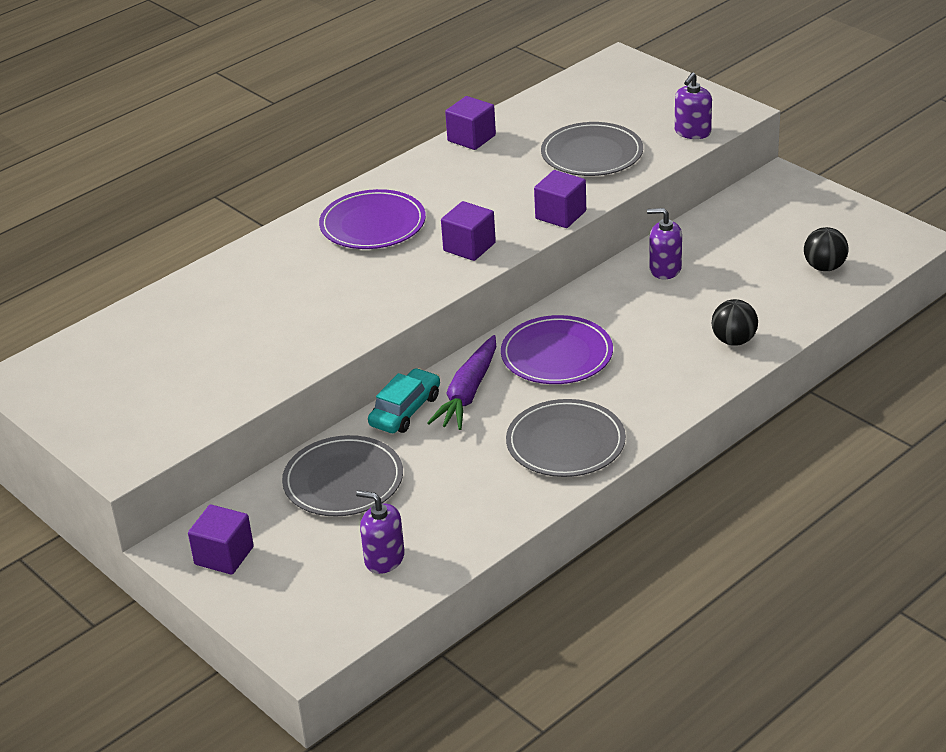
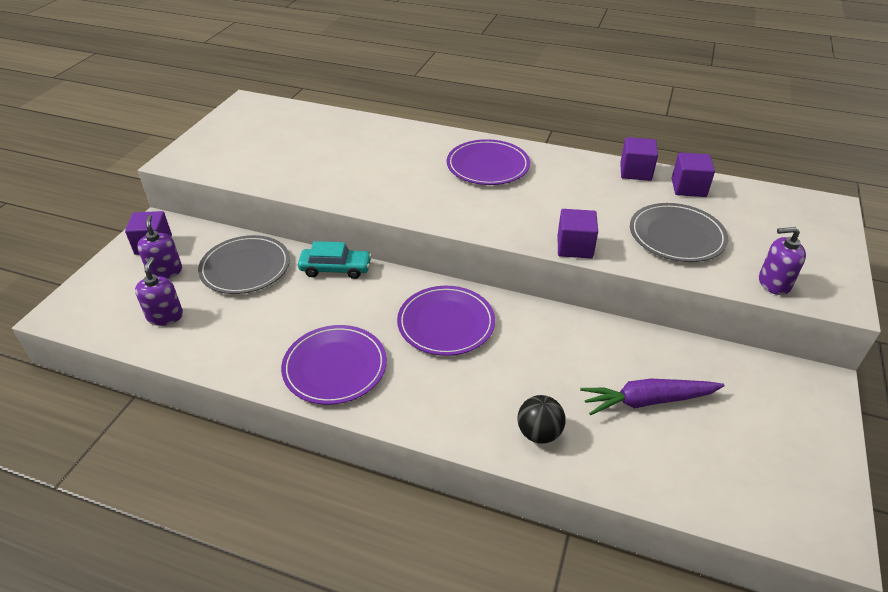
camera: 60 degrees right, 5 degrees up
(468, 393) = (371, 292): purple carrot -> purple carrot (647, 401)
(469, 247) = (494, 216): purple cube -> purple cube (688, 188)
(565, 443) = (335, 367): grey plate -> purple plate
(665, 269) = (609, 349): purple soap dispenser -> purple soap dispenser (165, 271)
(824, 267) = (710, 468): black ball -> none

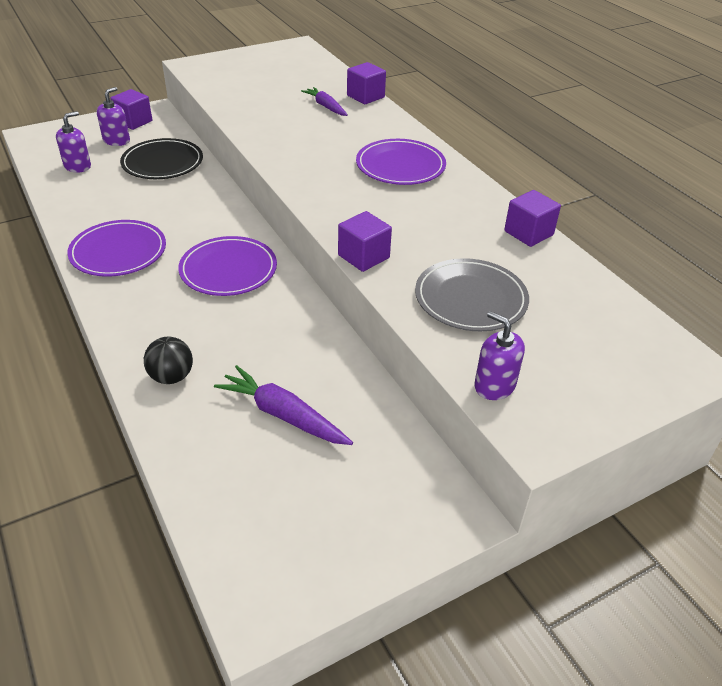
camera: 40 degrees right, 0 degrees up
(245, 268) = (162, 163): grey plate -> black plate
(335, 269) = (214, 193): turquoise car -> none
(357, 145) = (325, 106): none -> purple carrot
(688, 188) = (558, 271): purple cube -> purple cube (365, 96)

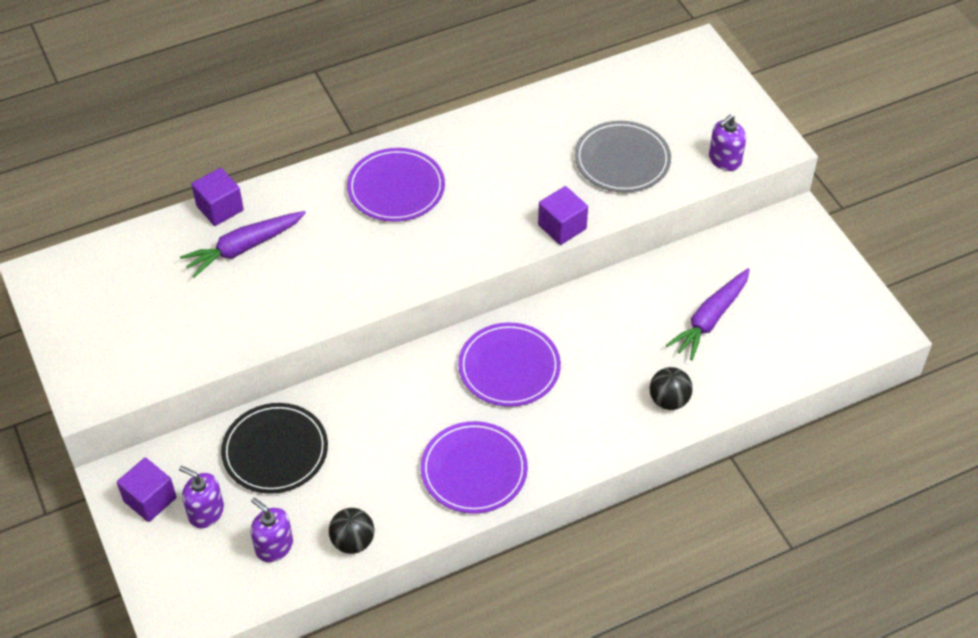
camera: 85 degrees left, 10 degrees up
(68, 197) = (353, 541): none -> black ball
(325, 106) = (244, 248): purple carrot -> purple carrot, size x1.51
(528, 233) = (524, 108): purple cube -> none

